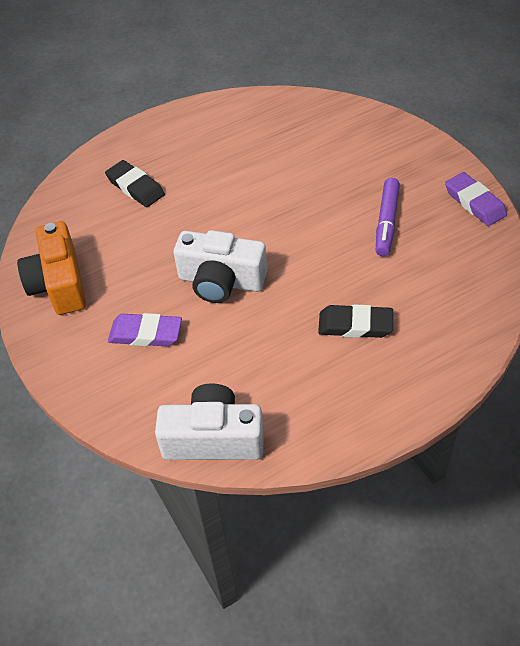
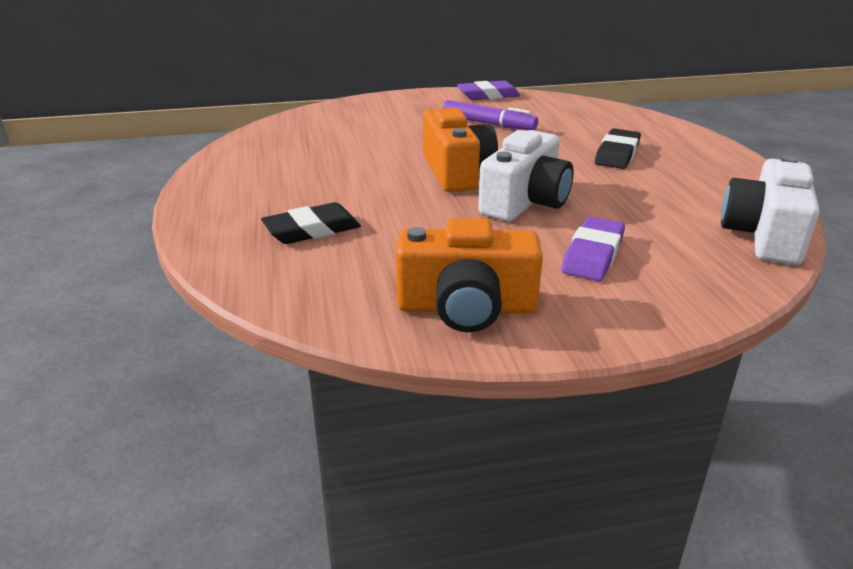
camera: 75 degrees left, 20 degrees down
(261, 229) = (456, 172): none -> orange camera

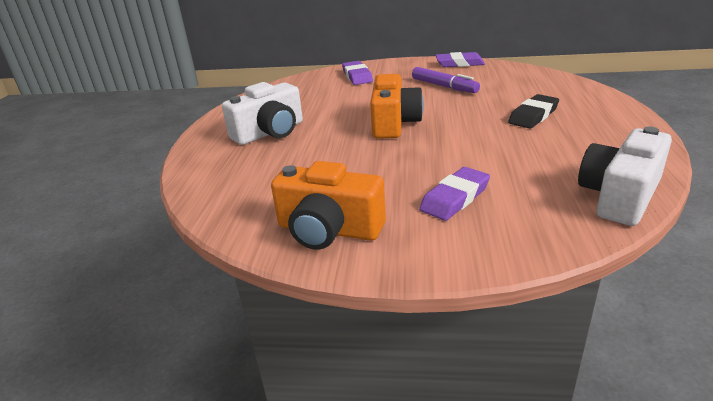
camera: 20 degrees right, 0 degrees up
(312, 230) = (263, 160): black eraser -> none
(365, 115) = (357, 76): none -> purple eraser
(525, 201) = (430, 150): white camera -> white camera (270, 132)

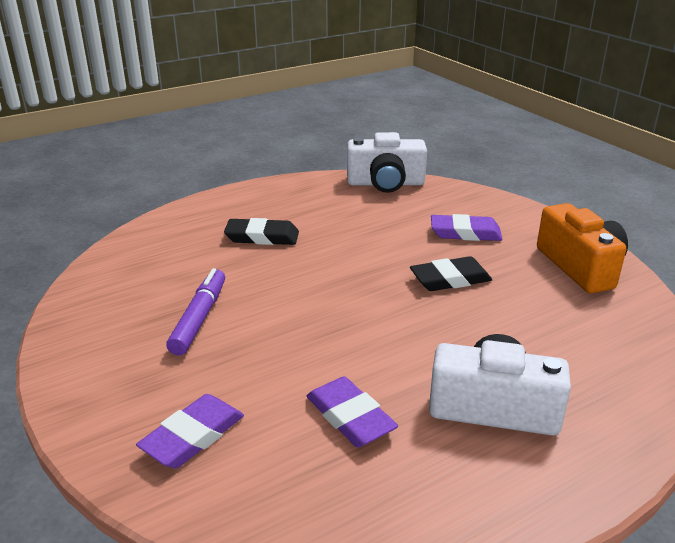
camera: 130 degrees left, 0 degrees up
(391, 163) = (450, 279): none -> black eraser
(394, 123) = (360, 313): orange camera -> none
(459, 63) = (73, 338): purple eraser -> purple eraser (350, 417)

